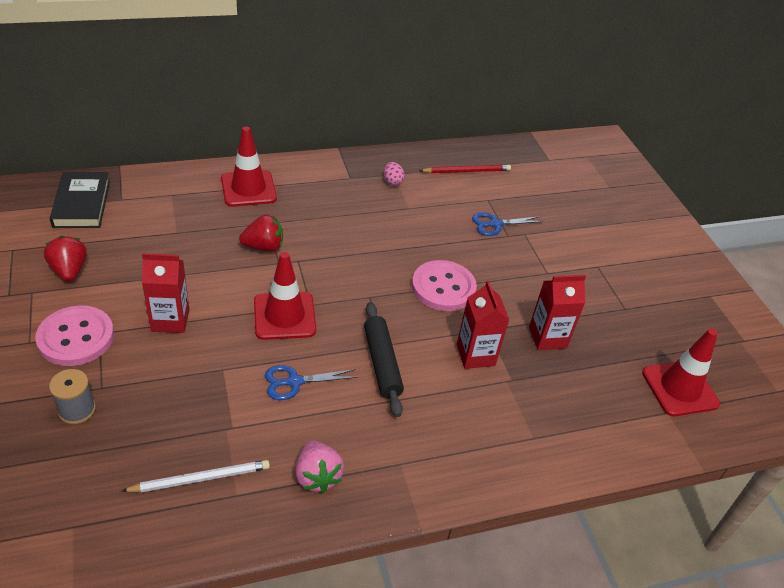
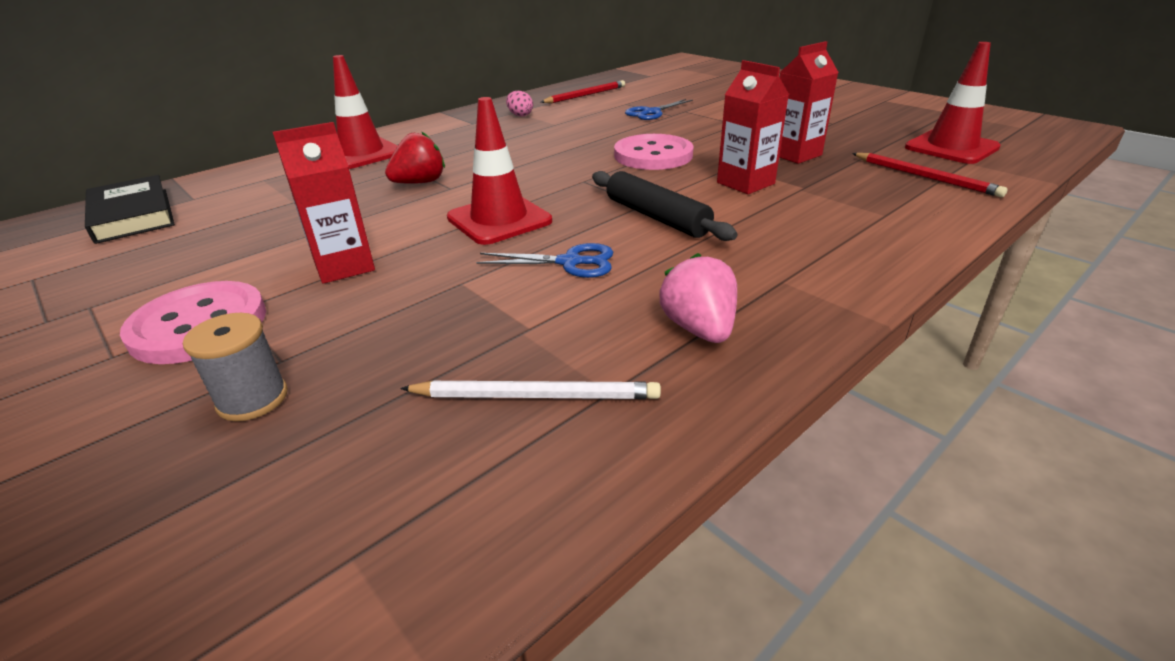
camera: 20 degrees left, 10 degrees down
(69, 271) = (147, 270): red strawberry -> none
(201, 478) = (536, 395): white pencil -> white pencil turned 45 degrees clockwise
(294, 382) = (570, 262): blue scissors -> blue scissors turned 135 degrees counterclockwise
(317, 476) = (699, 329): pink strawberry -> pink strawberry turned 150 degrees counterclockwise
(612, 413) = (925, 177): none -> red pencil

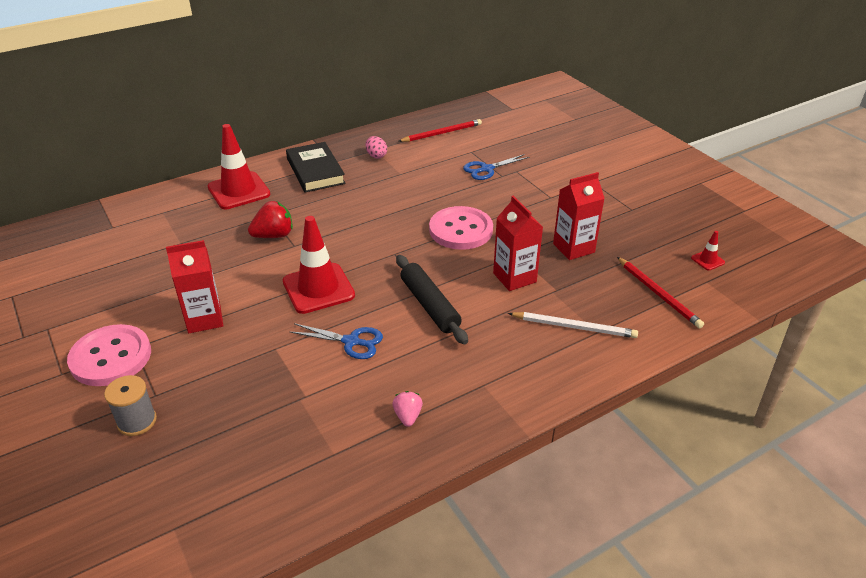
camera: 10 degrees right, 5 degrees up
(133, 215) = (72, 240): black book -> black book (315, 171)
(536, 395) = (291, 449): white pencil -> white pencil (574, 327)
(699, 329) = (408, 416): pink strawberry -> pink strawberry, size x0.61
(951, 148) = (707, 260): red traffic cone -> red traffic cone, size x0.43

